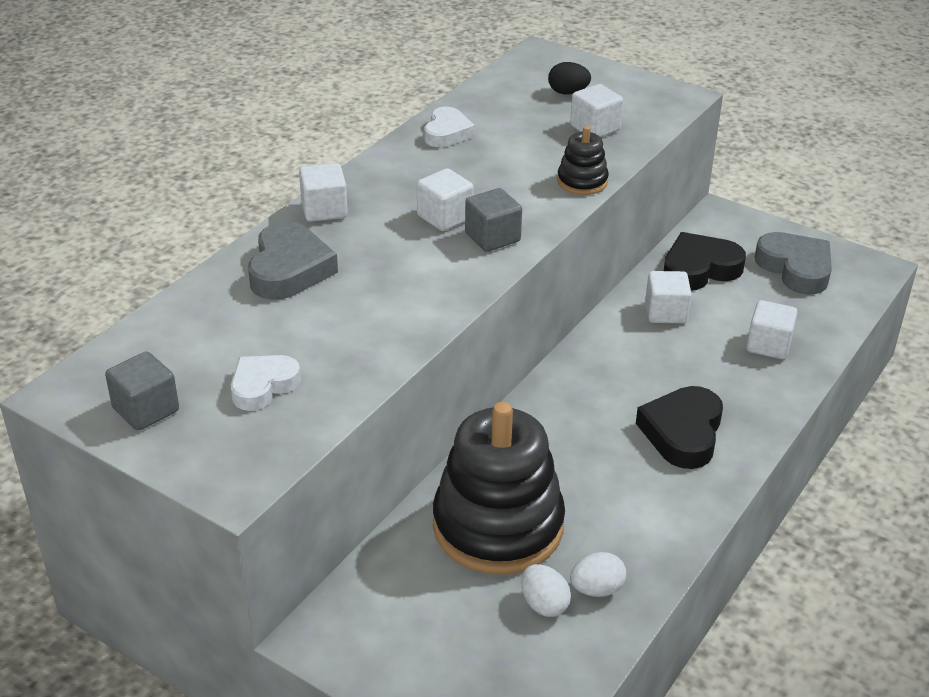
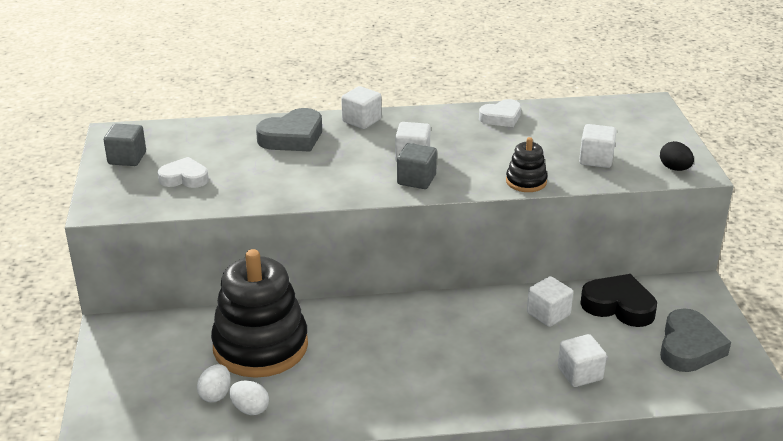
camera: 50 degrees right, 5 degrees down
(568, 92) = (621, 132): black egg -> black egg (674, 168)
(682, 433) = (435, 377): black heart -> none

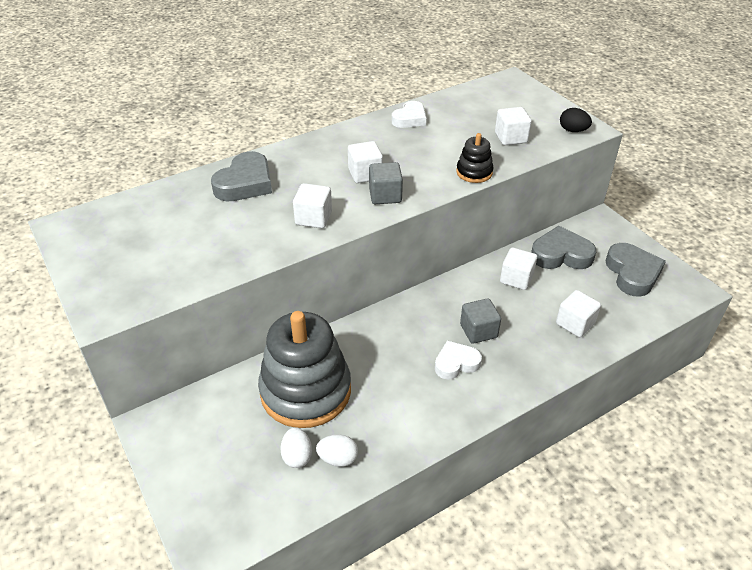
camera: 25 degrees left, 10 degrees up
(127, 158) = (96, 249): grey cube -> grey cube (478, 331)
(184, 178) = (170, 254): white heart -> white heart (456, 363)
(260, 346) = (306, 391): black stacking toy -> grey stacking toy
(361, 120) = (295, 151): white cube -> white cube (313, 218)
(619, 306) = (561, 254): black heart -> grey heart

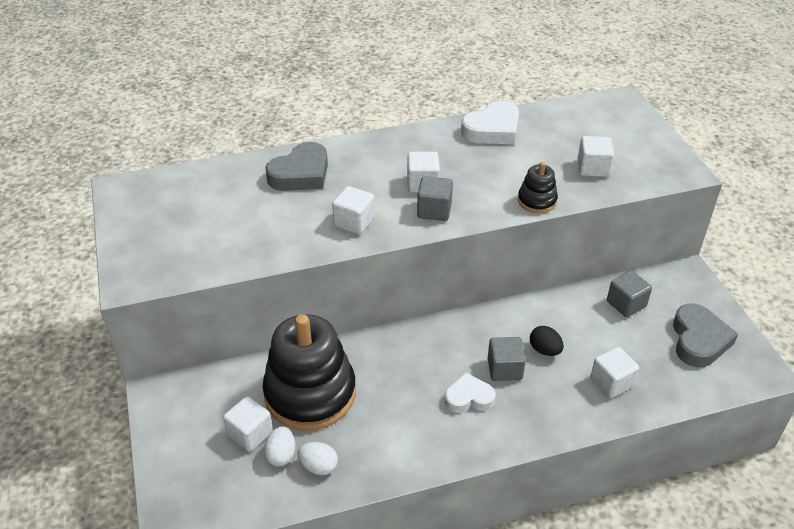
camera: 15 degrees right, 0 degrees up
(306, 391) = (310, 393): grey stacking toy -> black stacking toy
(410, 119) = (492, 129): white heart -> white heart, size x1.50
(516, 279) = (566, 321): white cube -> white cube (250, 434)
(561, 254) = (626, 304): grey heart -> grey cube
(573, 130) = (666, 171): black egg -> black egg (544, 350)

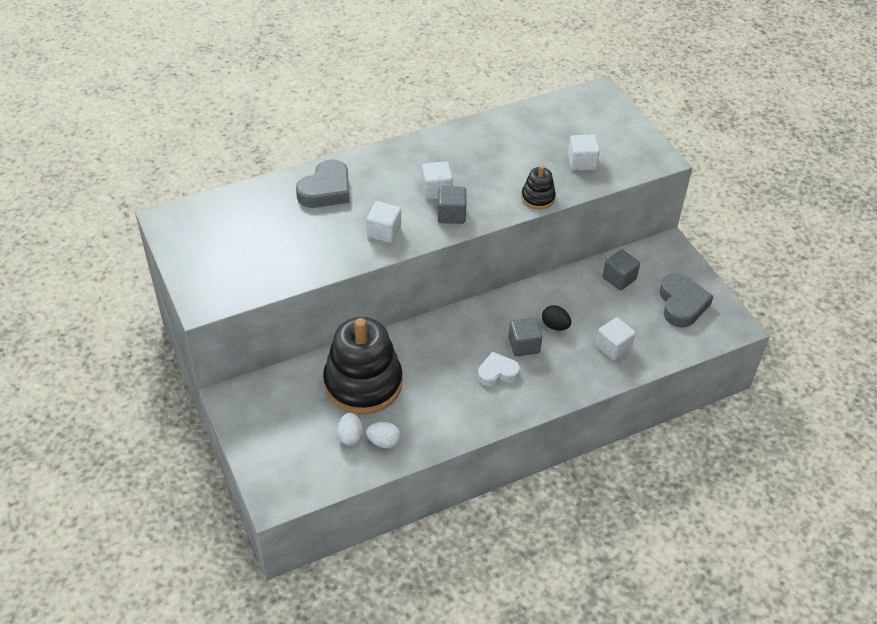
camera: 10 degrees left, 5 degrees up
(250, 434) = (320, 422): white cube -> none
(492, 129) = (489, 131): white heart -> none

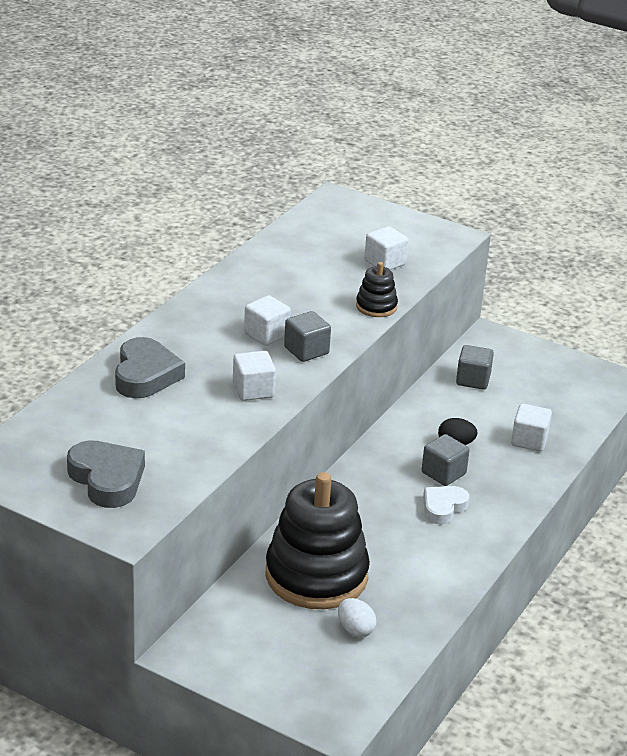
camera: 35 degrees left, 15 degrees down
(383, 442) = (395, 619): white egg -> none
(682, 304) = (552, 380): grey heart -> grey heart (107, 479)

